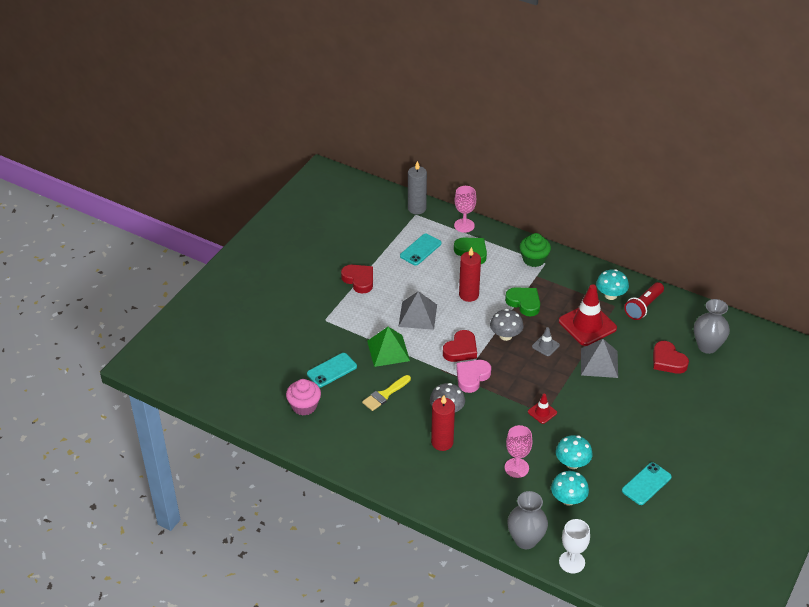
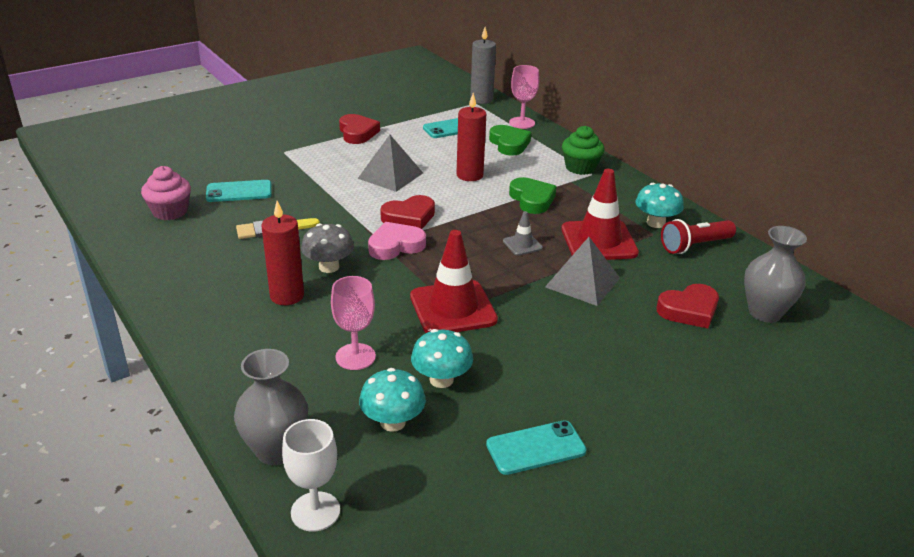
camera: 25 degrees right, 10 degrees down
(388, 350) = (322, 194): green pyramid -> none
(505, 335) = (479, 221): grey mushroom -> none
(542, 412) = (453, 308): red traffic cone -> red traffic cone, size x2.12
(668, 361) = (689, 310): red heart -> red heart turned 105 degrees counterclockwise

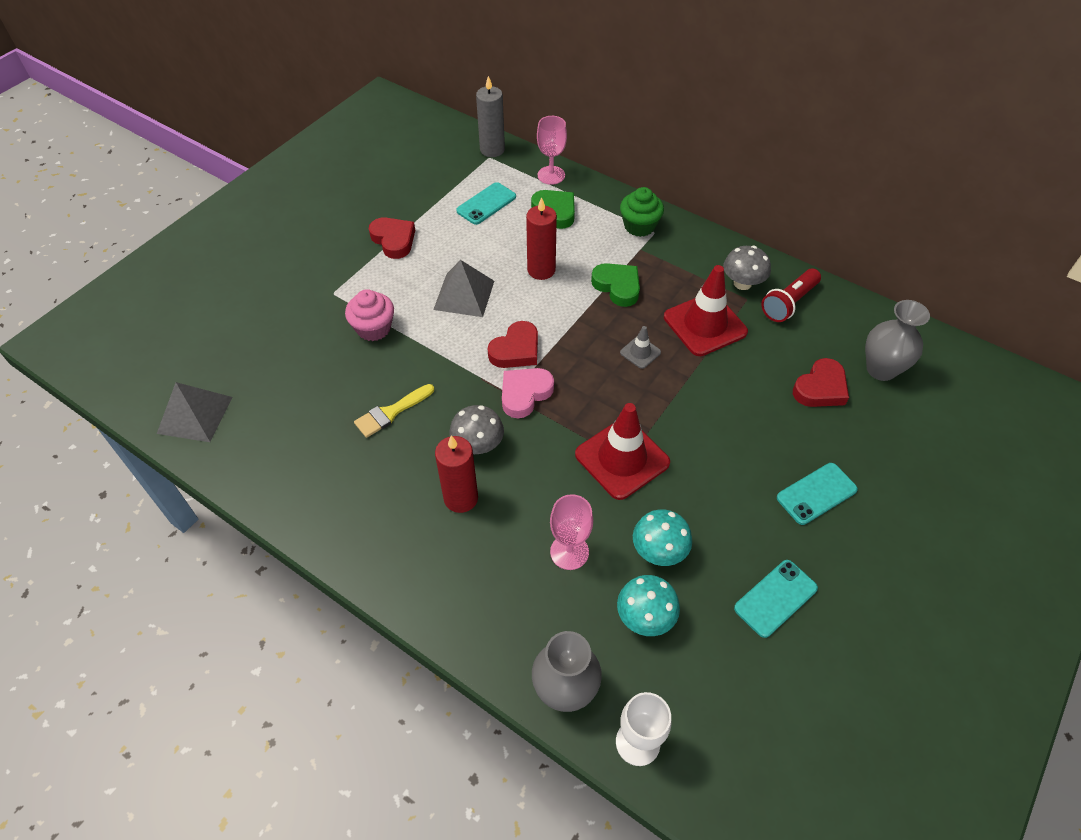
camera: 20 degrees left, 20 degrees up
(170, 211) = (268, 422): pink cupcake -> pink cupcake (373, 328)
(239, 192) = (323, 369): turquoise phone -> turquoise phone (816, 494)
(582, 282) = (716, 384): grey pyramid -> grey pyramid (195, 415)
(655, 223) = (742, 283): turquoise mushroom -> grey mushroom

